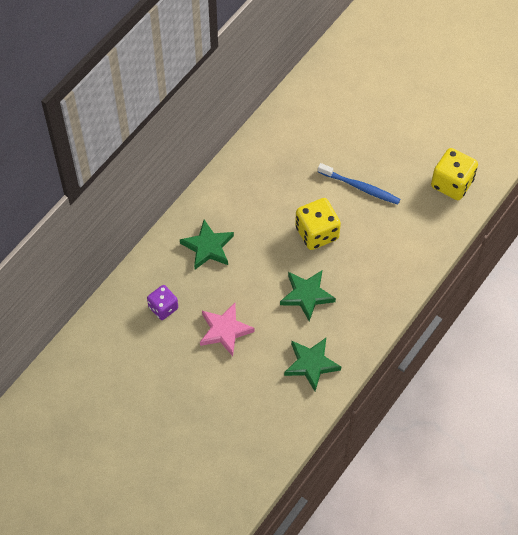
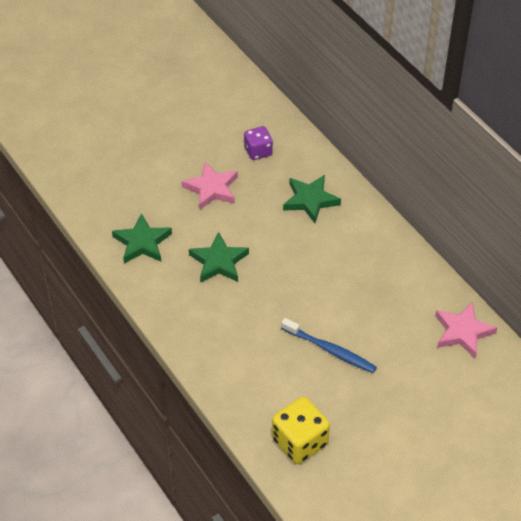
camera: 110 degrees right, 10 degrees down
(303, 106) = (462, 332): none -> pink star
(317, 233) = (288, 292): yellow dice -> none
(360, 187) = (330, 350): blue toothbrush -> blue toothbrush turned 105 degrees counterclockwise

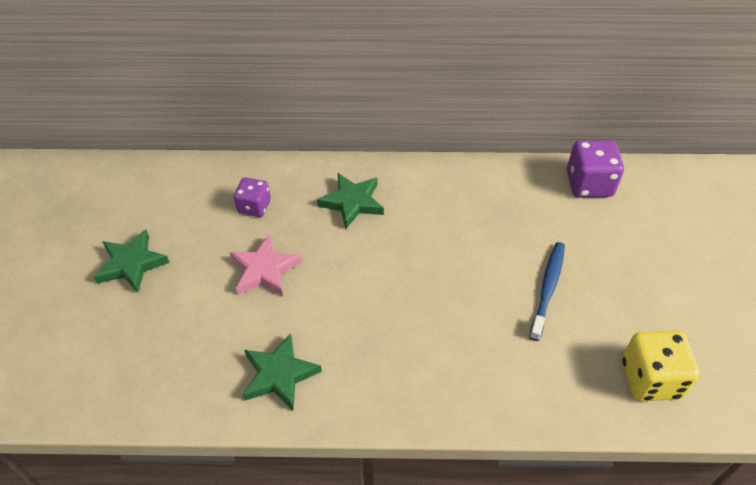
camera: 55 degrees left, 0 degrees up
(219, 262) = (366, 318): green star -> green star (132, 264)
(330, 350) = (548, 288): blue toothbrush -> blue toothbrush turned 45 degrees counterclockwise
(462, 332) = (589, 184): pink star -> purple dice

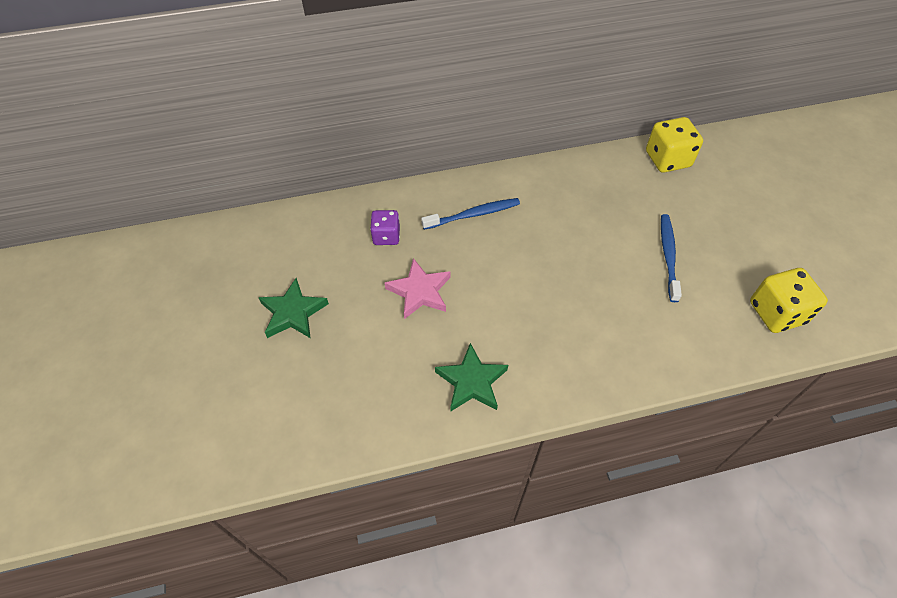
camera: 15 degrees left, 5 degrees up
(352, 202) = (473, 214): green star -> blue toothbrush
(589, 184) = (667, 159): purple dice -> yellow dice

